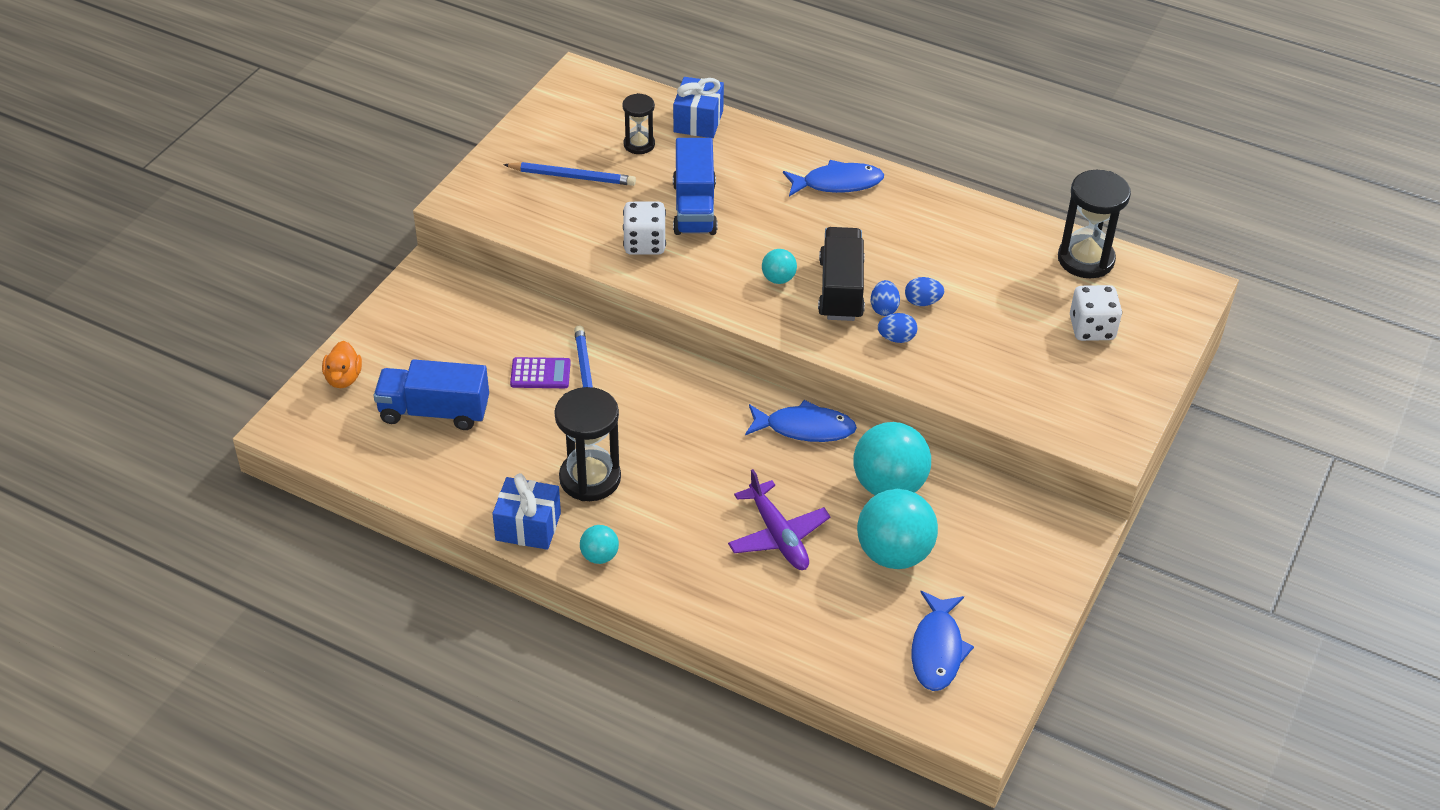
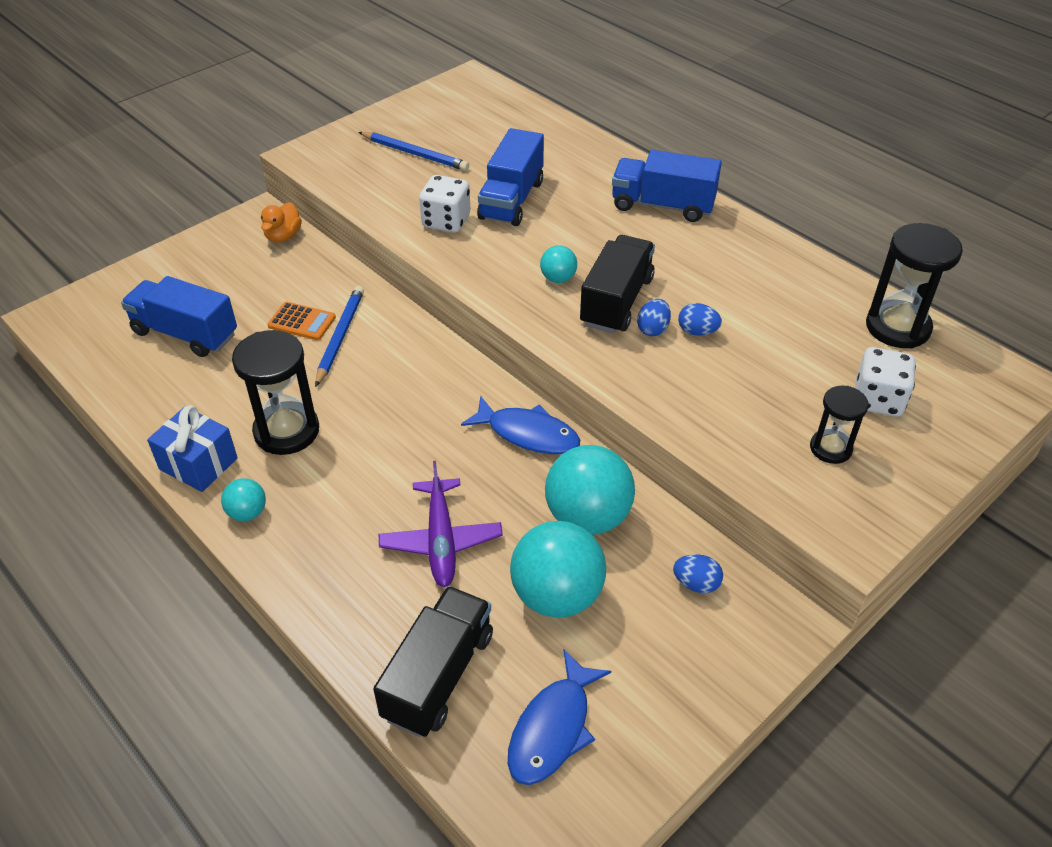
camera: 20 degrees right, 0 degrees up
(343, 378) = (128, 287): orange duck -> orange duck (283, 236)
(540, 374) = (302, 322): purple calculator -> orange calculator
(639, 144) = (491, 139): black hourglass -> black hourglass (830, 448)
(698, 121) = (556, 130): blue gift -> none
(831, 637) = (438, 675): none -> black truck
(837, 183) = (662, 205): blue fish -> blue truck
(896, 338) = (652, 361): blue egg -> blue egg (696, 584)

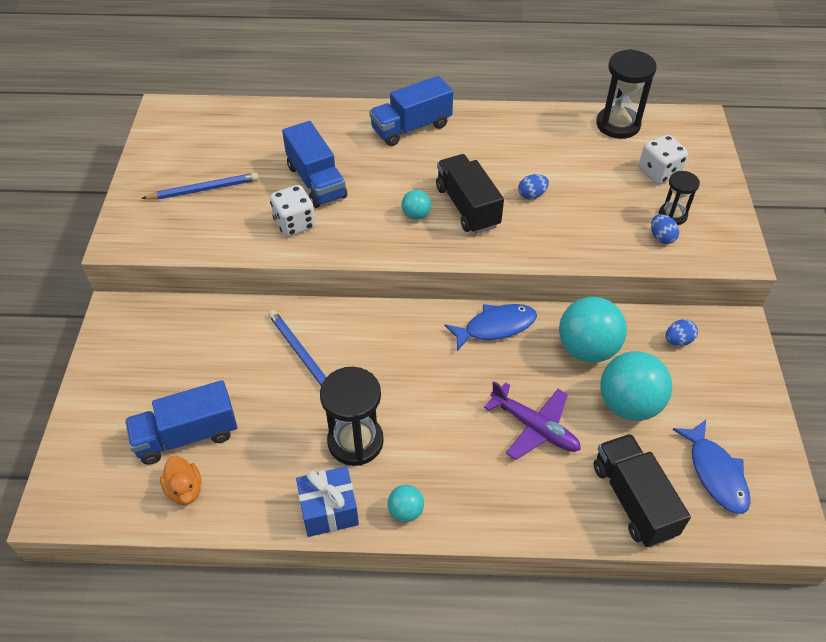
camera: 45 degrees left, 5 degrees up
(283, 236) = (157, 315): orange duck -> orange duck (185, 489)
(302, 322) = (260, 364): orange calculator -> none
(653, 329) = (508, 210): blue egg -> blue egg (661, 237)

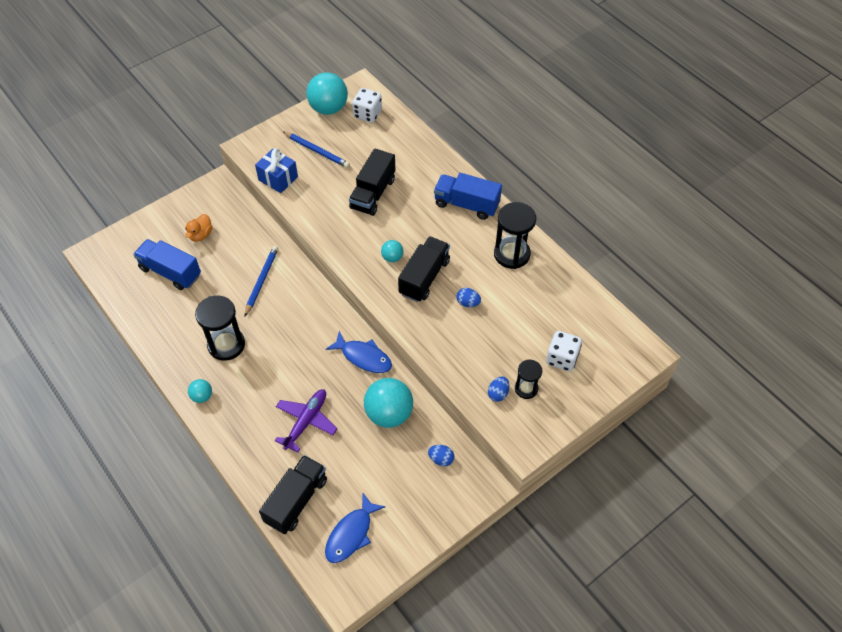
camera: 50 degrees right, 5 degrees up
(185, 489) = (140, 295): orange duck -> orange duck (201, 235)
(295, 224) = (330, 208): white dice -> white dice (367, 114)
(316, 181) = (373, 194): blue truck -> black truck
(329, 510) = (176, 363): blue gift -> blue gift (278, 178)
(534, 427) = (306, 421): purple plane -> purple plane turned 150 degrees counterclockwise
(618, 125) = (588, 308): black hourglass -> black hourglass (511, 254)
(628, 404) = (364, 460): turquoise ball -> turquoise ball (328, 108)

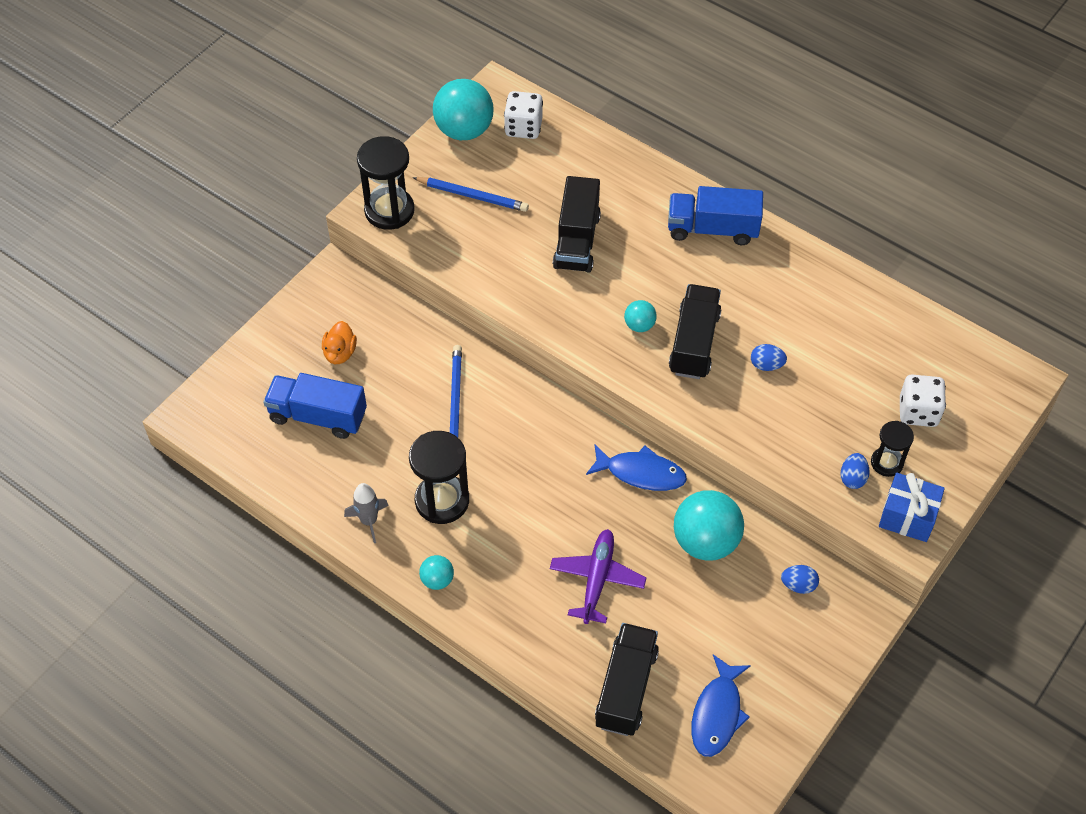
camera: 15 degrees left, 0 degrees up
(174, 347) = (369, 521): none -> grey rocket
(278, 178) = (433, 247): blue gift -> blue gift (907, 516)
(511, 254) = (800, 285): black hourglass -> black hourglass (389, 211)

